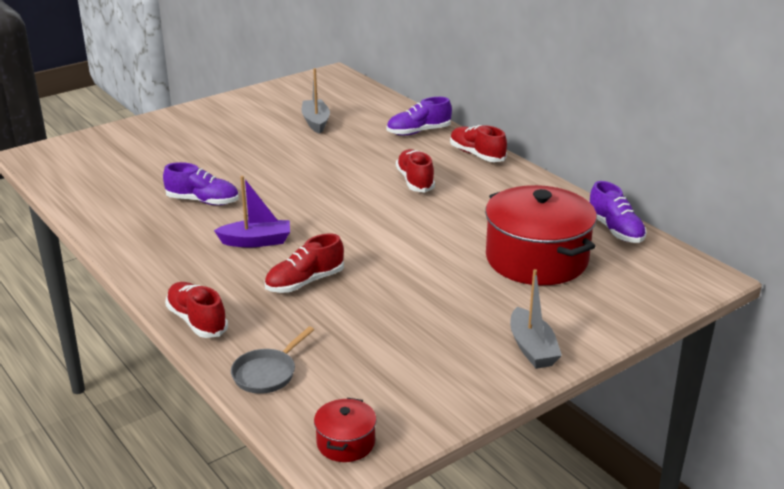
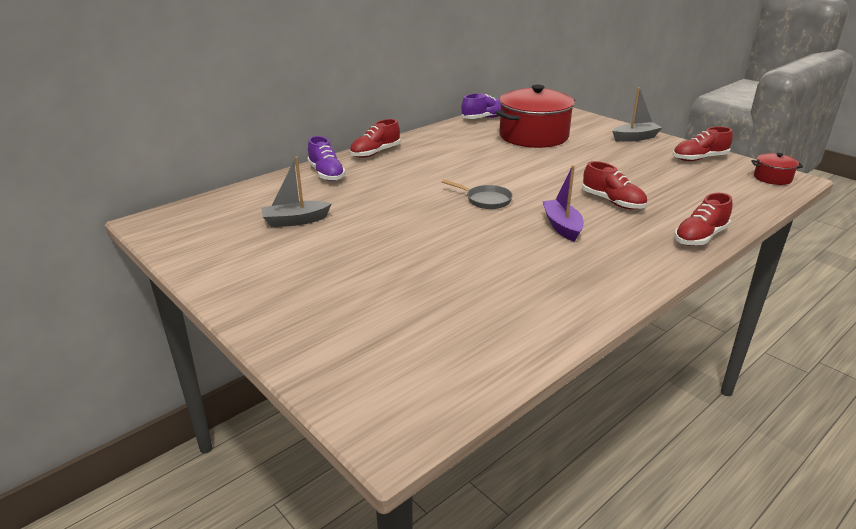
camera: 95 degrees left, 0 degrees up
(203, 201) = (496, 262): purple shoe -> none
(267, 373) = (735, 205): grey pan -> grey pan (485, 200)
(415, 181) = (428, 172): red shoe -> red shoe (699, 158)

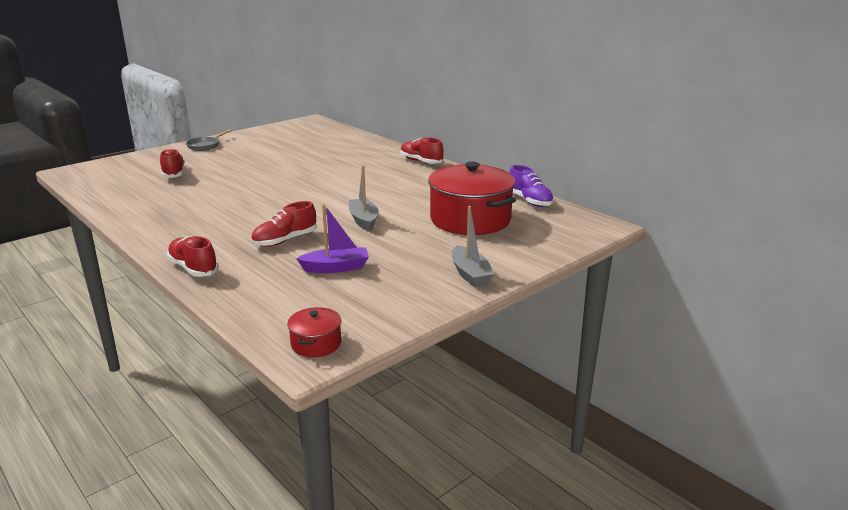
camera: 90 degrees right, 5 degrees down
(295, 221) = (297, 146): grey boat -> grey boat (363, 220)
(326, 174) = (376, 150): purple shoe -> none
(485, 200) = (309, 194): grey pan -> grey pan (205, 146)
(562, 226) = (247, 217): purple boat -> purple boat (336, 268)
(699, 158) = (392, 305): red shoe -> red shoe (173, 173)

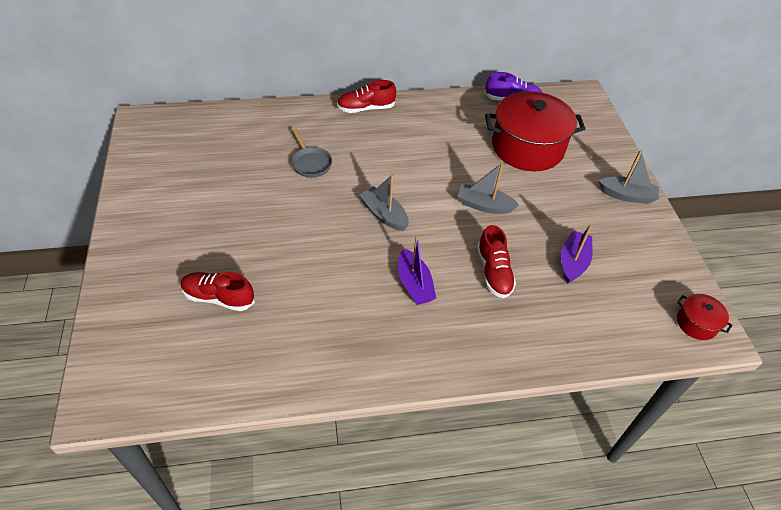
camera: 60 degrees left, 25 degrees up
(193, 268) = (516, 357): red shoe -> none
(205, 146) = (136, 238): grey pan -> grey pan (310, 163)
(240, 218) = (414, 284): none -> purple boat
(306, 193) = (384, 215): none -> grey boat

